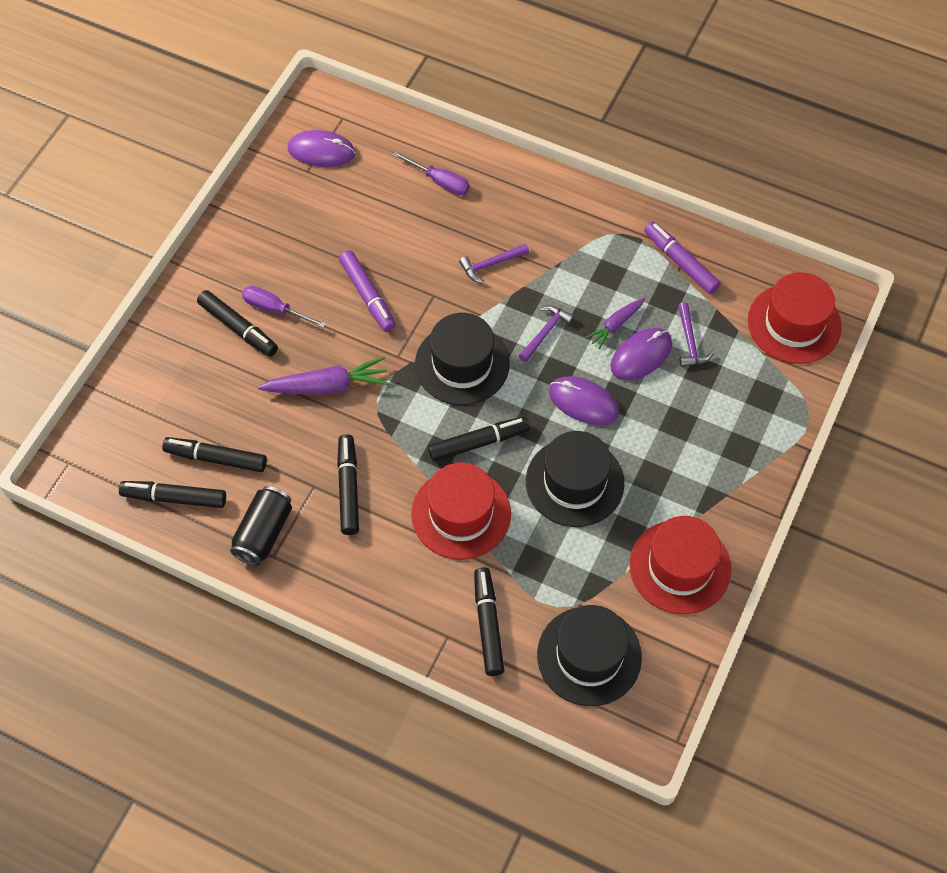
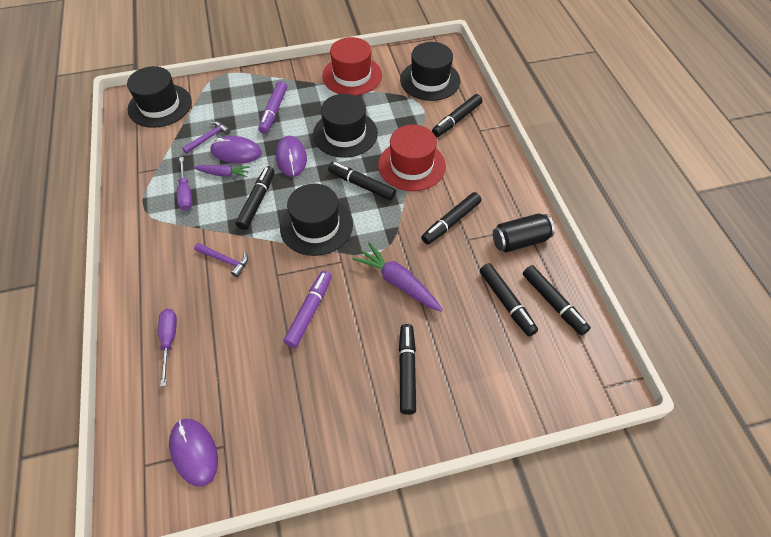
camera: 130 degrees left, 5 degrees down
(275, 309) = (371, 360): purple screwdriver -> purple screwdriver (186, 193)
(545, 333) = (257, 201): purple hammer -> black marker
(680, 262) = (149, 171): purple marker -> purple marker (273, 111)
(794, 324) = (160, 105): red hat -> black hat

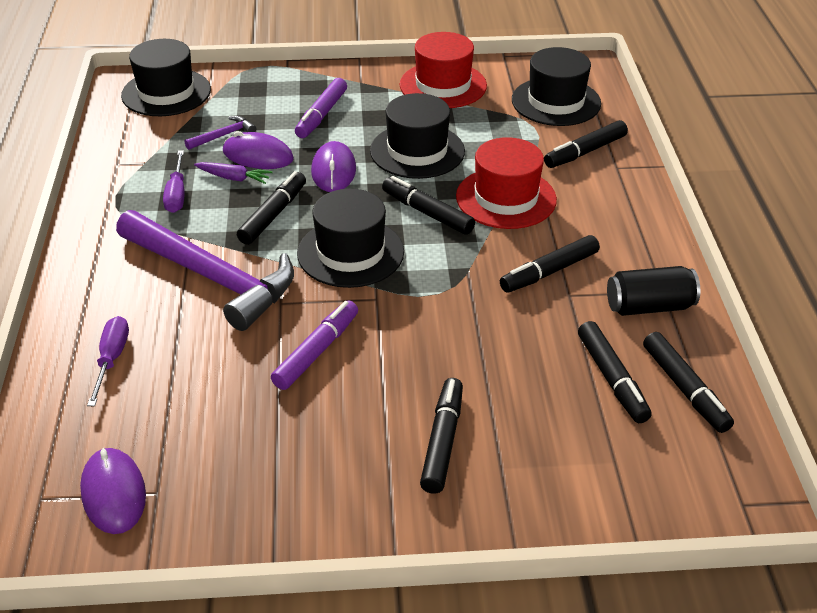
camera: 10 degrees right, 15 degrees down
(225, 260) = (211, 277): purple hammer -> purple hammer, size x2.47
(398, 282) = (454, 334): purple carrot -> none

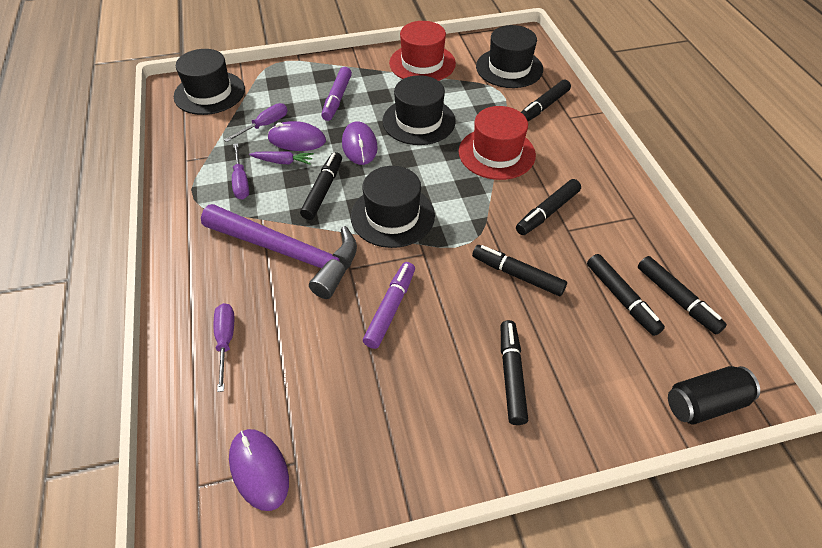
camera: 10 degrees left, 10 degrees up
(223, 135) = (265, 125): purple hammer -> purple screwdriver
(427, 213) = (441, 173): black marker -> black marker (517, 275)
(649, 306) = (629, 232): black can -> black can (704, 403)

